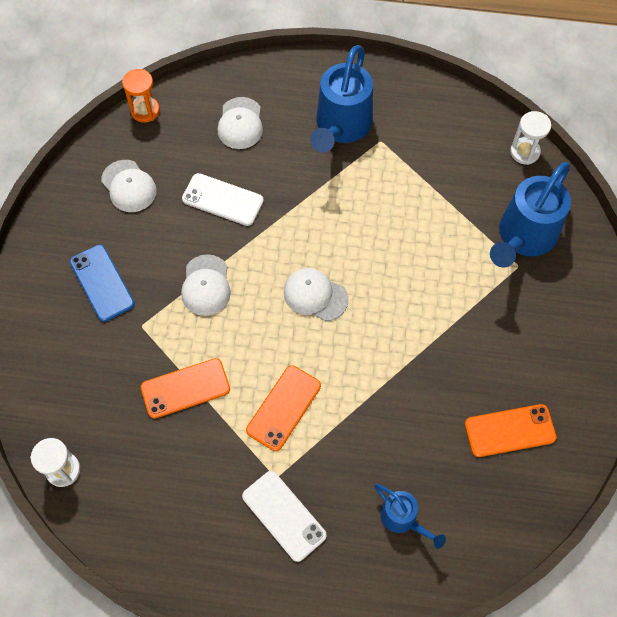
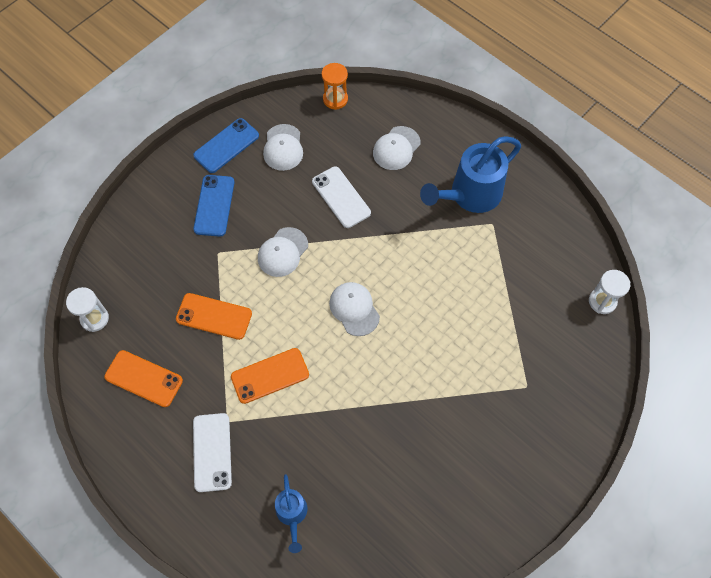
camera: 35 degrees right, 0 degrees up
(69, 218) = (226, 146): none -> blue phone
(510, 430) = (421, 506): orange phone -> orange phone (144, 378)
(523, 237) = (548, 367): blue watering can -> none

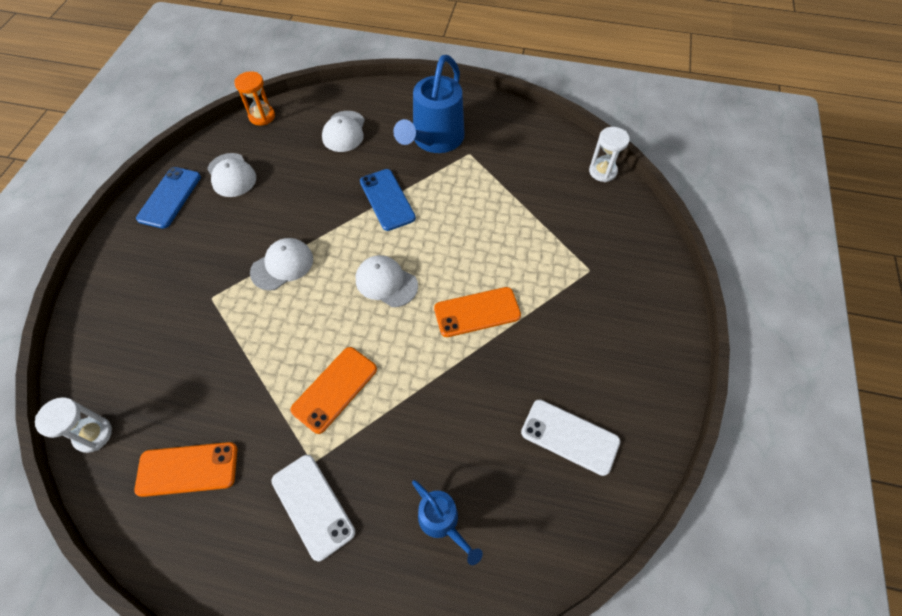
camera: 30 degrees left, 5 degrees down
(214, 205) = (184, 256): blue phone -> blue phone (387, 200)
(214, 316) = (239, 361): orange phone -> orange phone (477, 312)
(283, 252) = (282, 265): white cap -> white cap turned 135 degrees counterclockwise
(341, 197) = (315, 192): white phone -> white phone (570, 437)

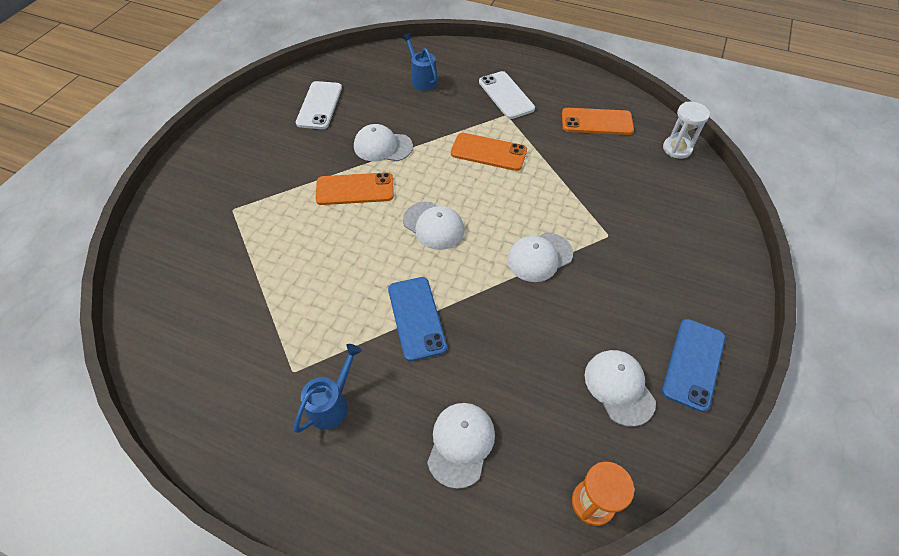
camera: 170 degrees left, 5 degrees down
(335, 389) = (488, 152): orange phone -> orange phone turned 60 degrees clockwise
(434, 140) = (332, 404): blue watering can -> blue watering can, size x0.53
(464, 377) = (383, 146): none -> white cap
(570, 437) = (319, 105): white phone -> white phone turned 60 degrees clockwise
(602, 171) = (141, 316): white hourglass -> none

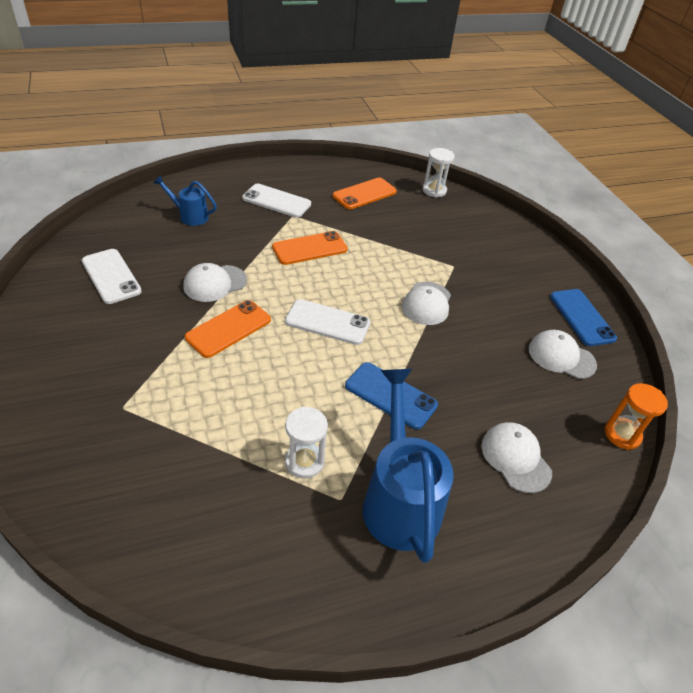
camera: 45 degrees left, 10 degrees down
(299, 326) = (304, 462): none -> white hourglass
(332, 404) = (399, 499): blue watering can -> blue watering can, size x1.89
(433, 225) = (327, 322): white cap -> white phone

